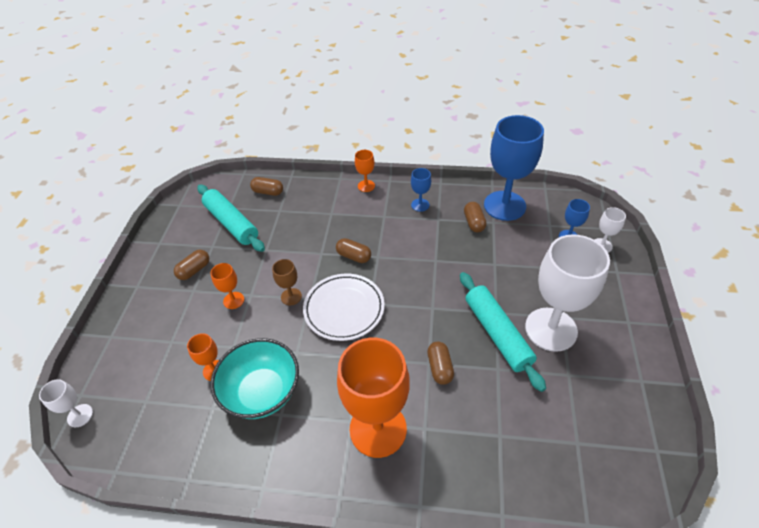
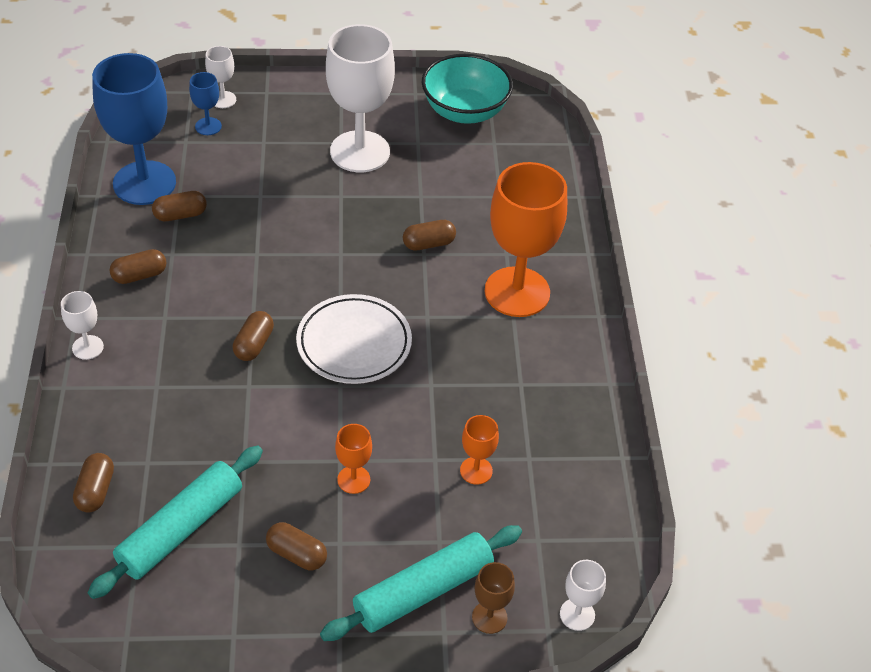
camera: 105 degrees left, 0 degrees up
(262, 392) = (496, 409): turquoise bowl -> turquoise bowl (465, 111)
(291, 296) = (338, 408): brown goblet -> brown goblet (489, 617)
(366, 186) = (88, 347): orange goblet -> white goblet
(420, 205) = (139, 275): blue goblet -> brown capsule
(497, 333) = (372, 195): turquoise rolling pin -> turquoise rolling pin (423, 591)

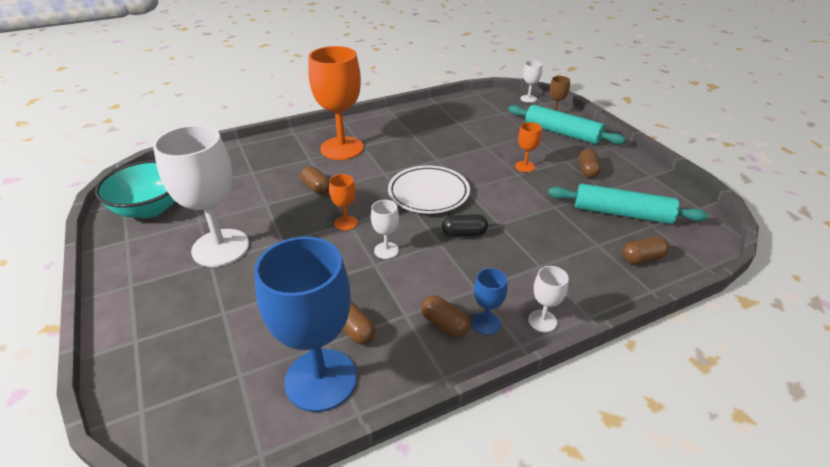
camera: 110 degrees left, 10 degrees down
(208, 126) = (207, 366): blue goblet -> blue goblet (486, 323)
(223, 100) = (154, 372): white goblet -> white goblet (386, 250)
(254, 344) = (464, 234): brown capsule -> black capsule
(476, 470) = (481, 134): orange goblet -> orange goblet (346, 223)

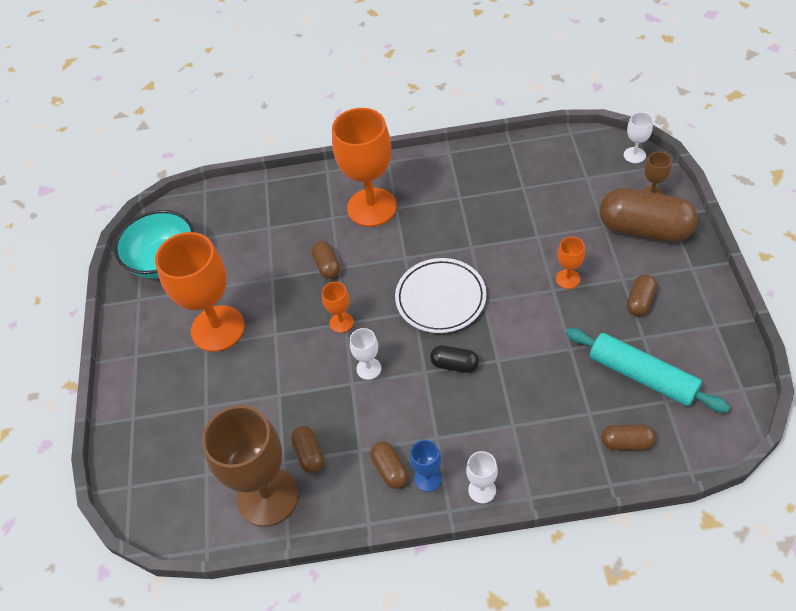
camera: 25 degrees right, 15 degrees up
(220, 248) = (218, 328): white goblet -> orange goblet
(321, 379) = (267, 496): blue goblet -> brown goblet
(562, 133) = (644, 229): turquoise rolling pin -> brown capsule

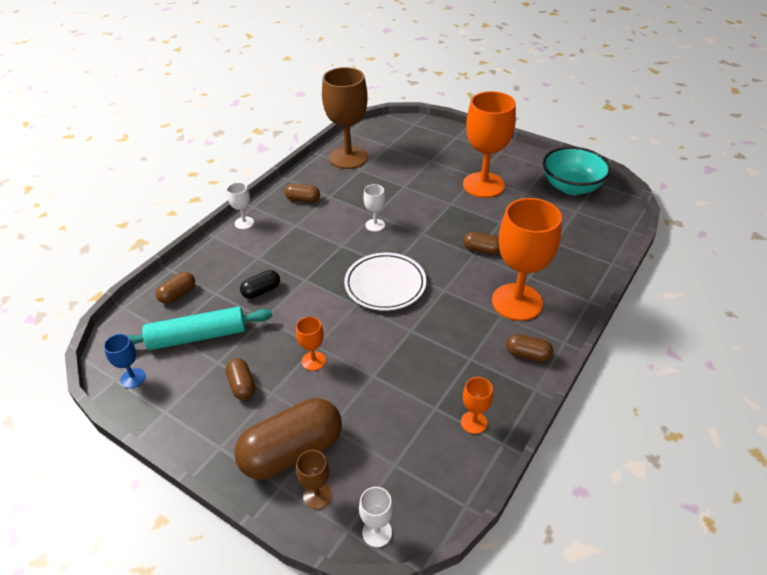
camera: 125 degrees right, 10 degrees down
(309, 454) = (352, 179): brown capsule -> brown capsule (528, 355)
(341, 322) = (424, 232): orange goblet -> orange goblet (473, 422)
(428, 478) = (279, 209): blue goblet -> blue goblet (133, 378)
(454, 365) = (328, 259): black capsule -> black capsule (261, 291)

